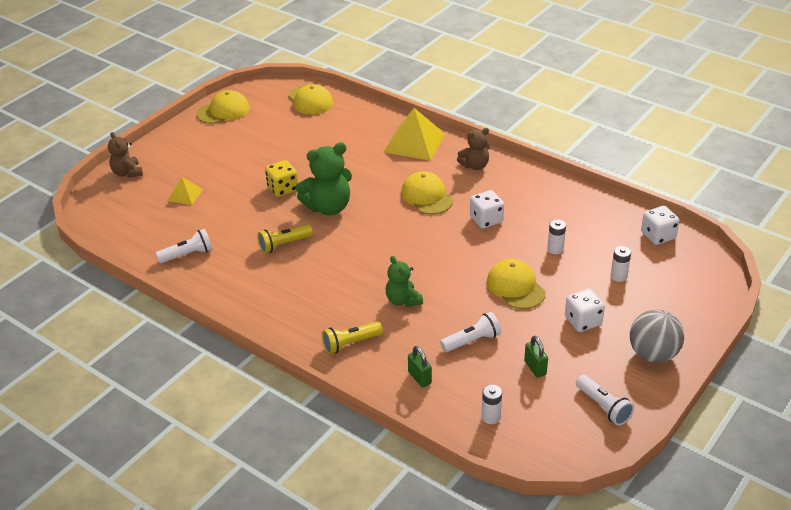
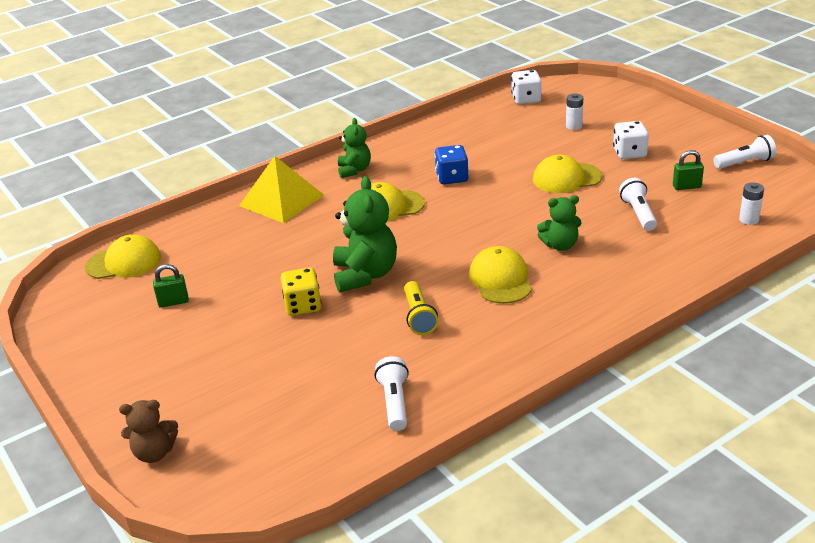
camera: 70 degrees left, 5 degrees down
(185, 195) = (255, 394): yellow pyramid -> none
(223, 111) = (77, 340): yellow cap -> yellow cap (500, 279)
(350, 343) = (619, 288): yellow flashlight -> none
(419, 378) = (685, 251): green padlock -> green padlock (173, 302)
(475, 166) = (354, 170): brown teddy bear -> green teddy bear
(486, 220) = (452, 177): white dice -> blue dice
(555, 249) = (519, 149): white battery -> none
(653, 354) = (683, 130): grey ball -> none

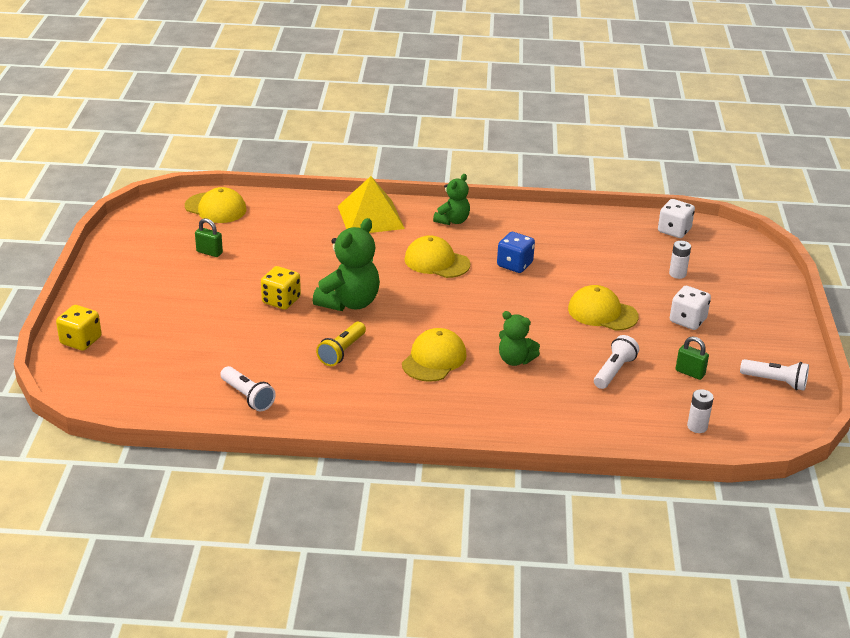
camera: 35 degrees right, 0 degrees up
(154, 453) = (81, 341): brown teddy bear -> yellow dice
(394, 402) = (248, 397): white flashlight -> white flashlight turned 105 degrees clockwise

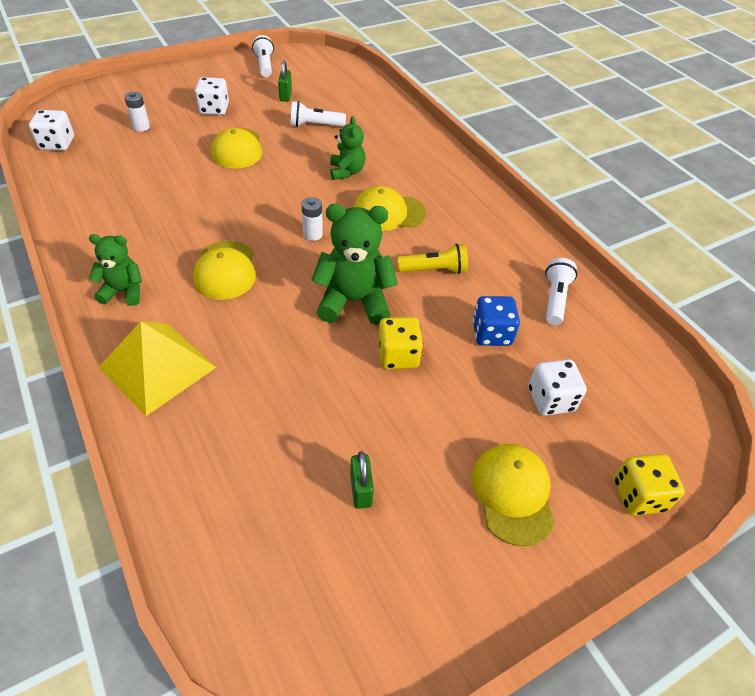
camera: 125 degrees left, 15 degrees up
(175, 344) = (550, 399): none -> white dice
(215, 208) = (239, 567): yellow cap -> yellow cap (513, 494)
(514, 265) = (191, 217): blue dice -> blue dice (491, 334)
(697, 427) = (345, 83): white battery -> white battery (313, 234)

